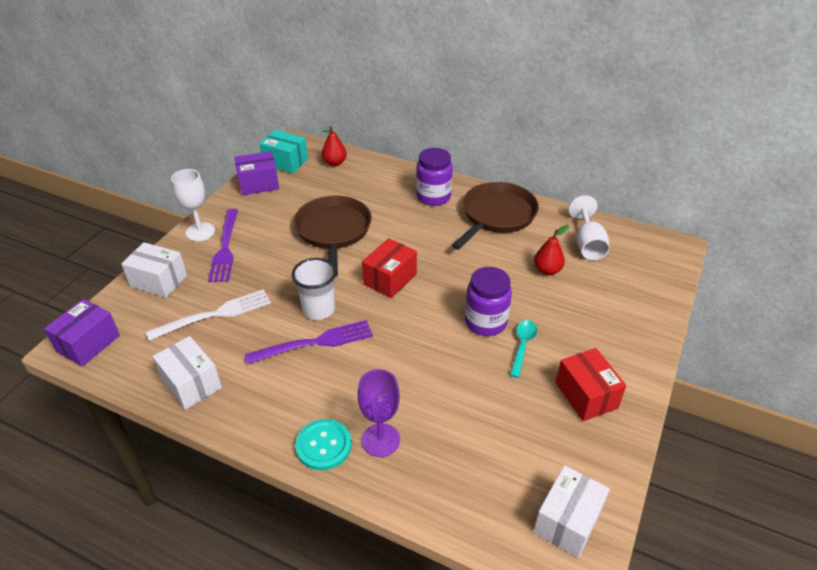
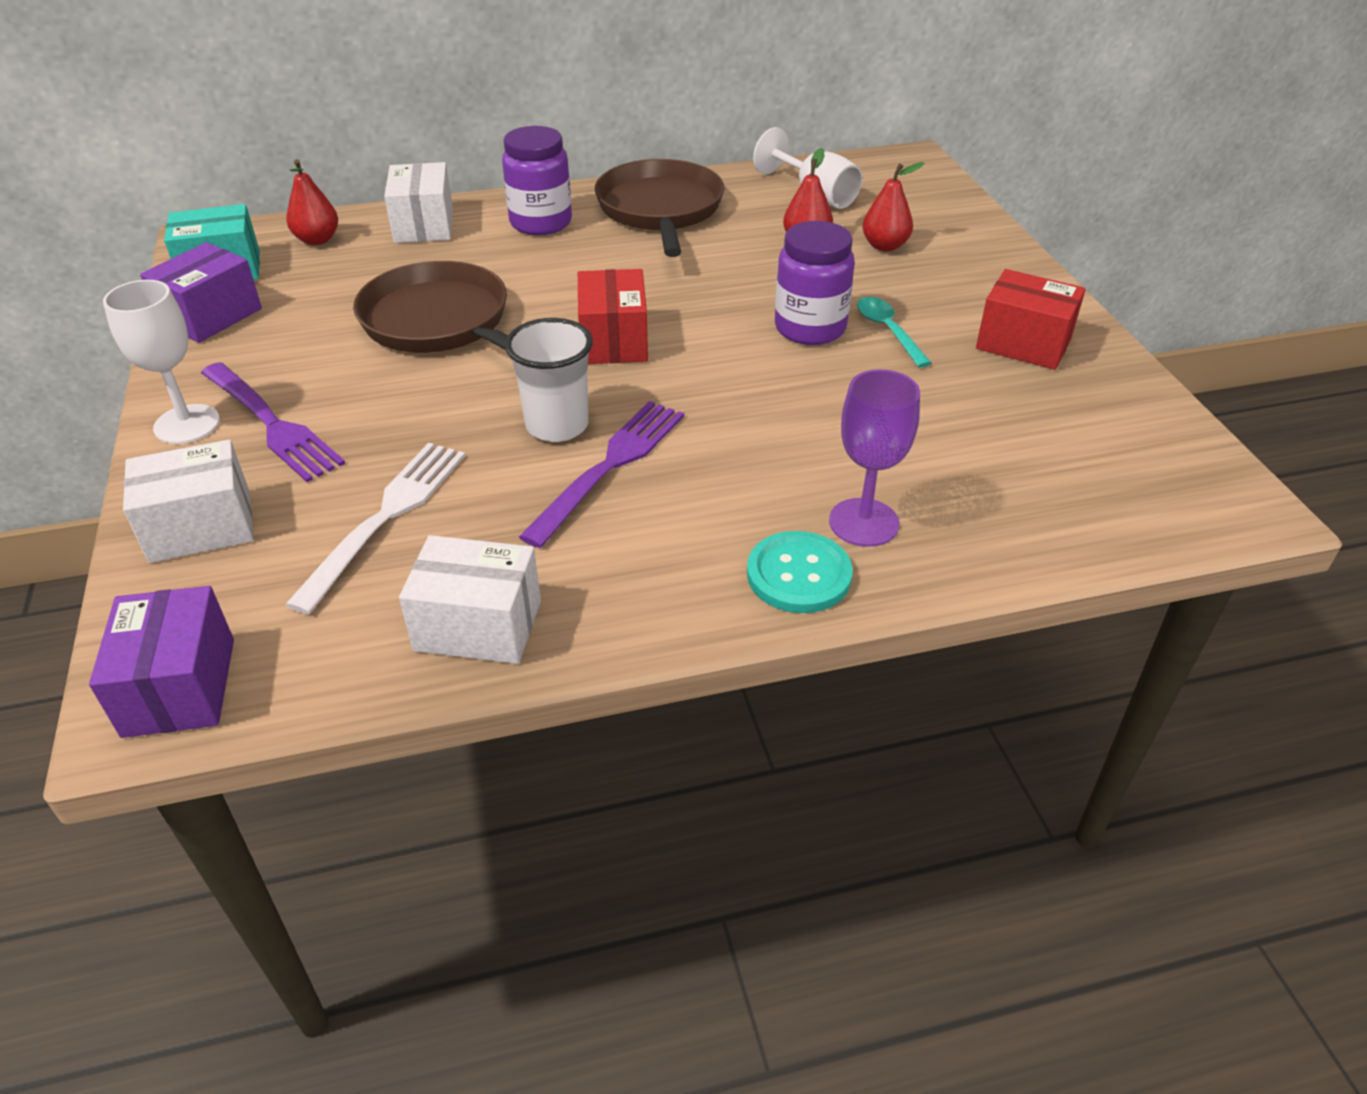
camera: 40 degrees left, 0 degrees up
(567, 521) = (1174, 472): white box -> white box (424, 225)
(586, 294) = (885, 246): none -> red pear

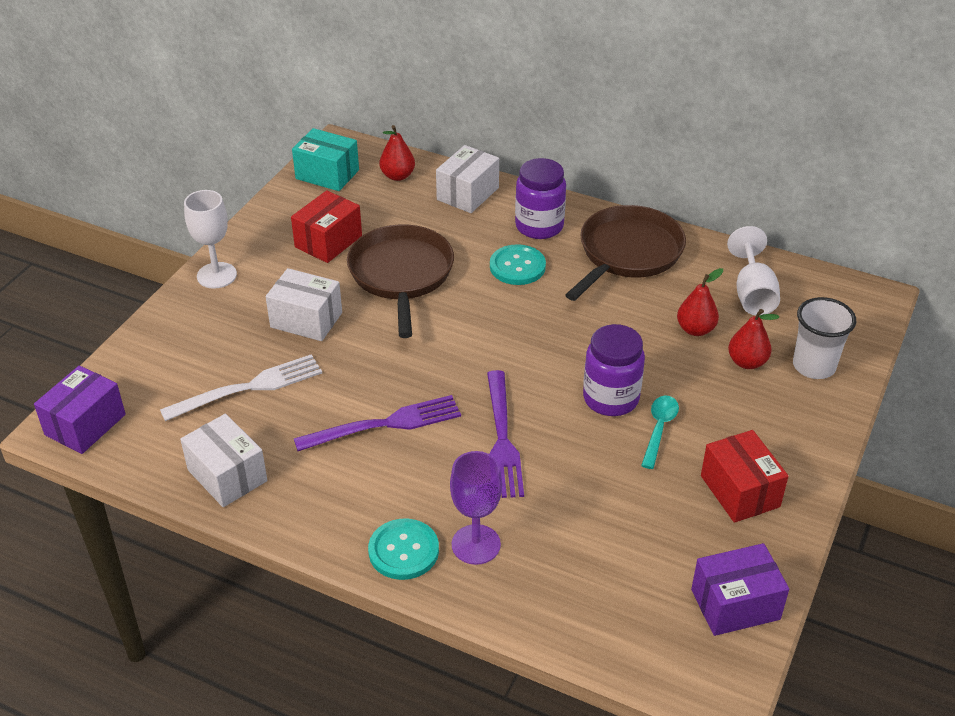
camera: 40 degrees right, 0 degrees up
(201, 527) = (168, 343): white box -> white box (306, 320)
(211, 316) = (292, 206): purple box -> purple box (735, 604)
(271, 424) = (253, 297): purple fork -> purple fork (502, 438)
(557, 425) = (387, 381): white cup -> white cup (814, 366)
(564, 263) = (517, 266): none -> turquoise button
(613, 341) = (481, 341): red box -> red box (328, 241)

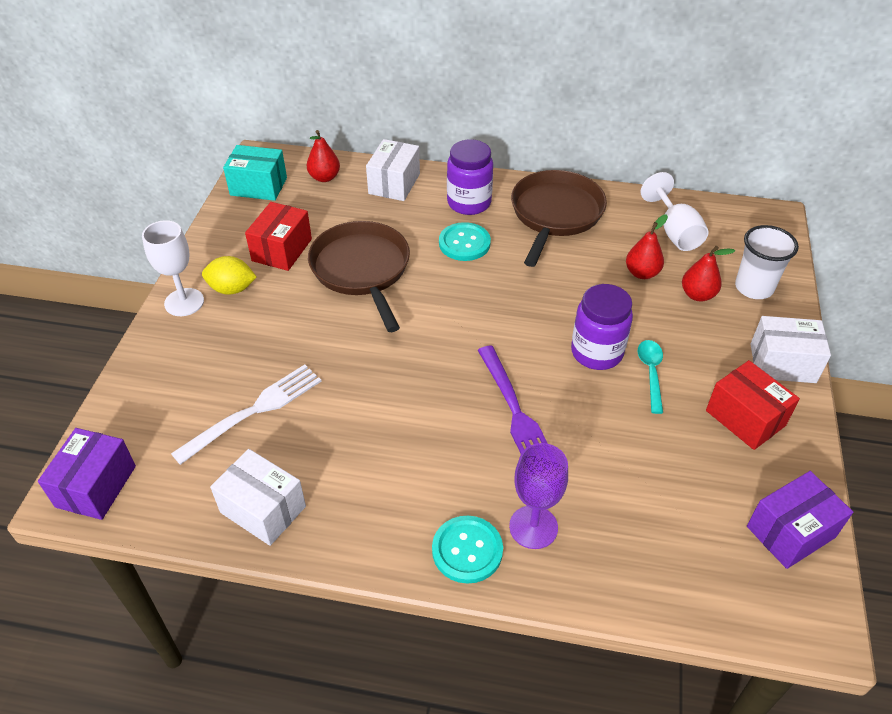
camera: 15 degrees left, 5 degrees up
(266, 271) = (232, 289): none -> yellow lemon
(306, 320) = (287, 330): white box -> white box (782, 363)
(384, 424) = (400, 421): purple fork -> none

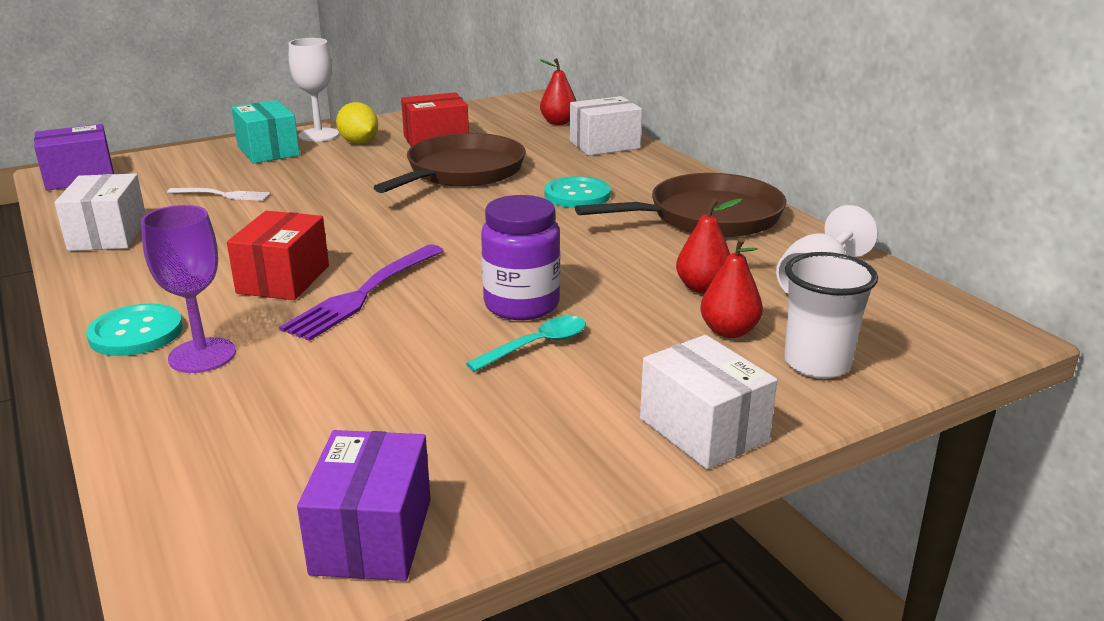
camera: 50 degrees right, 20 degrees down
(254, 411) = (222, 195): white fork -> white fork, size x0.59
(258, 186) = (501, 109): turquoise box -> turquoise box (268, 151)
(469, 203) = (641, 178): purple jar -> none
(745, 418) = (550, 433): red box -> red box (283, 279)
(790, 532) = (372, 536): purple box -> purple box turned 75 degrees clockwise

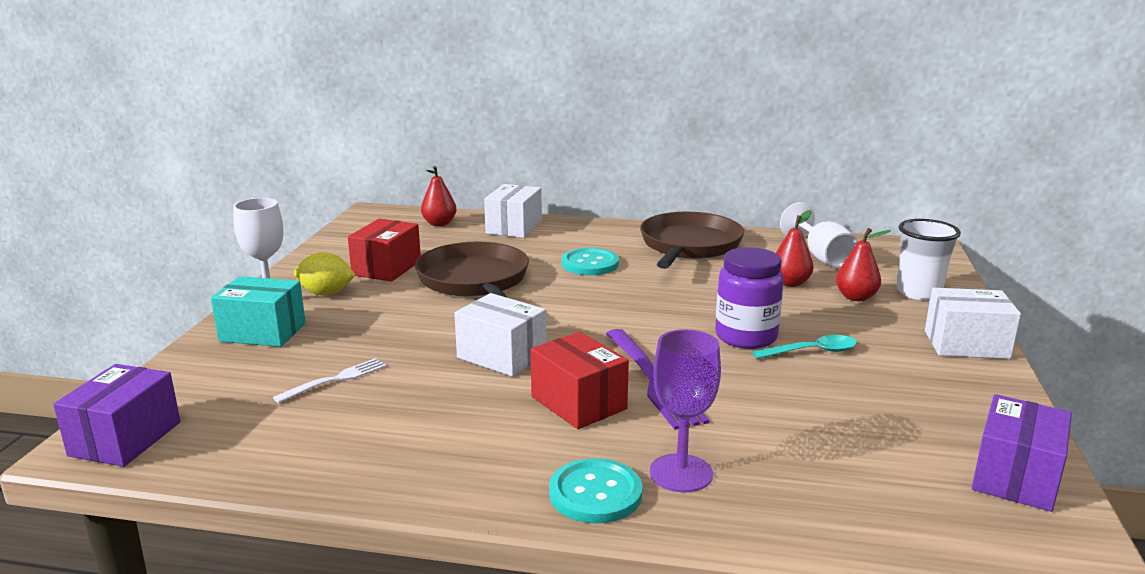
camera: 50 degrees left, 5 degrees down
(108, 235) = (333, 458): white box -> white box (502, 356)
(372, 536) = (1015, 477): purple box -> purple box turned 75 degrees clockwise
(536, 345) = (812, 352): turquoise spoon -> turquoise spoon turned 75 degrees clockwise

